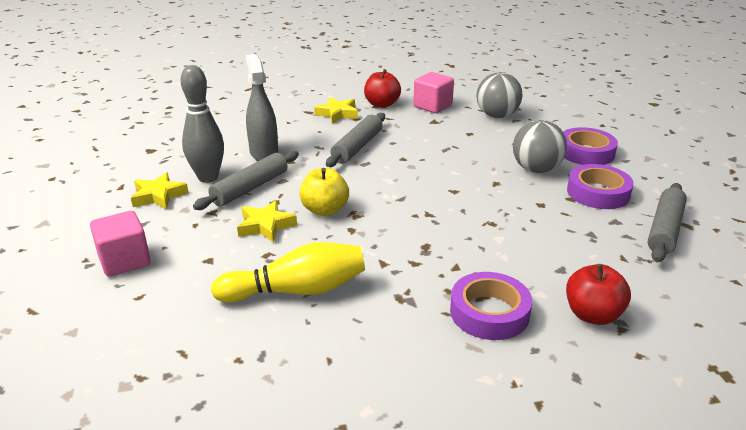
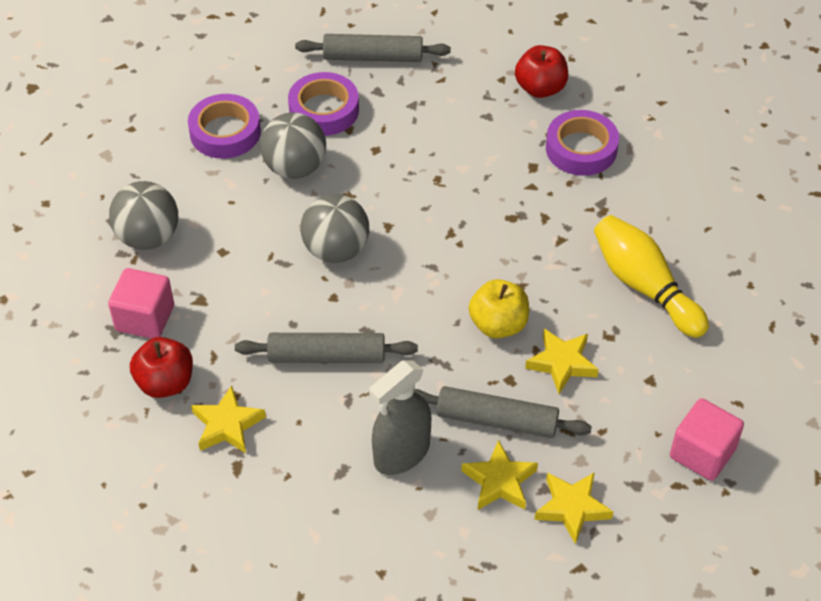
camera: 115 degrees left, 20 degrees up
(208, 177) = (499, 481): grey bowling pin -> yellow star
(444, 167) = (336, 250): none -> grey ball

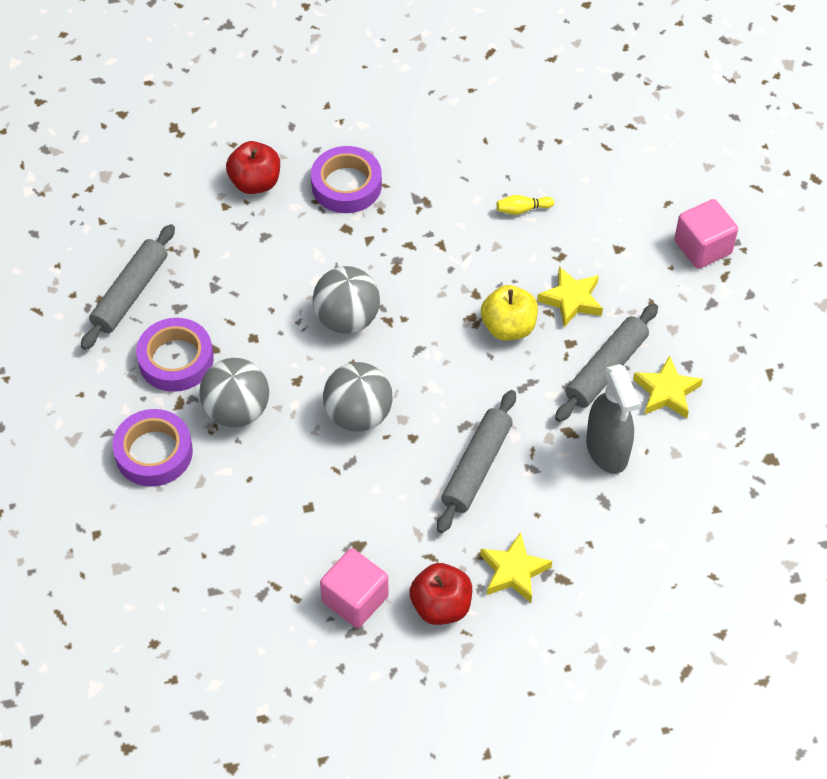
camera: 65 degrees left, 5 degrees up
(148, 237) = (254, 564): grey ball -> grey ball (347, 319)
(572, 508) = (714, 354): yellow star -> none
(644, 286) = (522, 209): yellow bowling pin -> yellow bowling pin, size x0.41

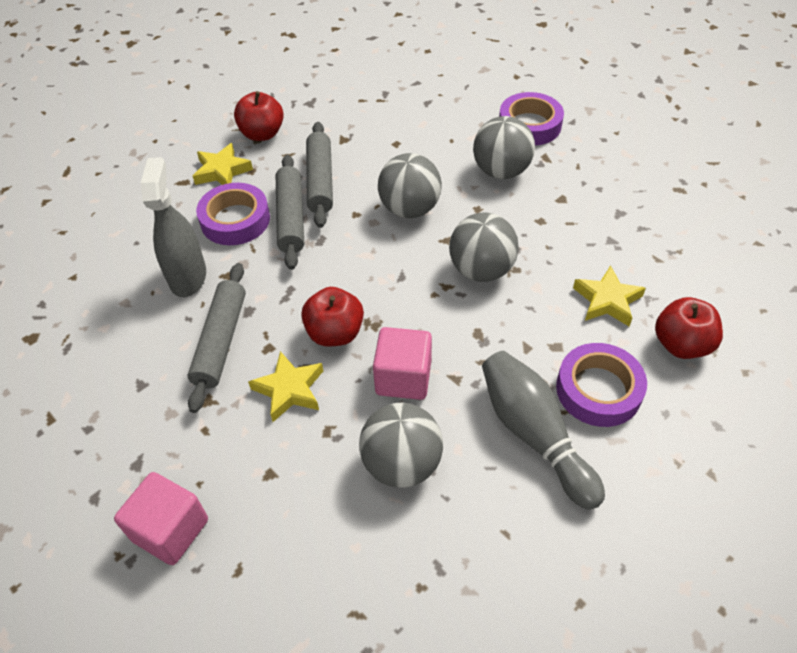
camera: 150 degrees right, 5 degrees down
(130, 293) = (666, 204): grey rolling pin -> grey rolling pin (320, 181)
(176, 360) = (579, 180): purple tape -> purple tape (235, 220)
(355, 599) = (323, 114): pink cube -> pink cube (403, 378)
(418, 181) = (534, 434): none -> grey bowling pin
(508, 327) = (335, 333): yellow apple -> red apple
(522, 209) = (401, 463): yellow bowling pin -> grey ball
(607, 450) = (188, 277): grey spray bottle -> grey spray bottle turned 45 degrees clockwise
(666, 392) = (153, 349): yellow star -> yellow star (607, 300)

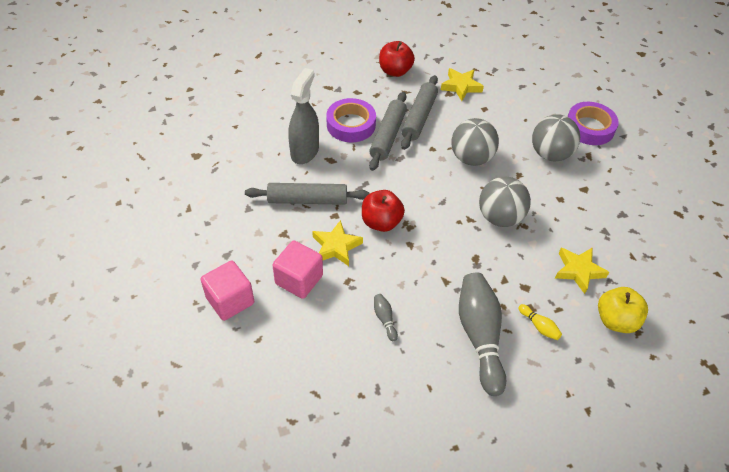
camera: 20 degrees right, 0 degrees up
(221, 341) = (307, 200): grey rolling pin -> grey rolling pin turned 60 degrees clockwise
(222, 171) = (357, 88): yellow star -> yellow star (461, 86)
(401, 463) = (384, 319): grey ball -> grey bowling pin
(403, 378) = (411, 267): pink cube -> pink cube (299, 279)
(598, 390) = (539, 326): purple tape -> yellow bowling pin
(681, 344) = (615, 320): red apple -> yellow apple

